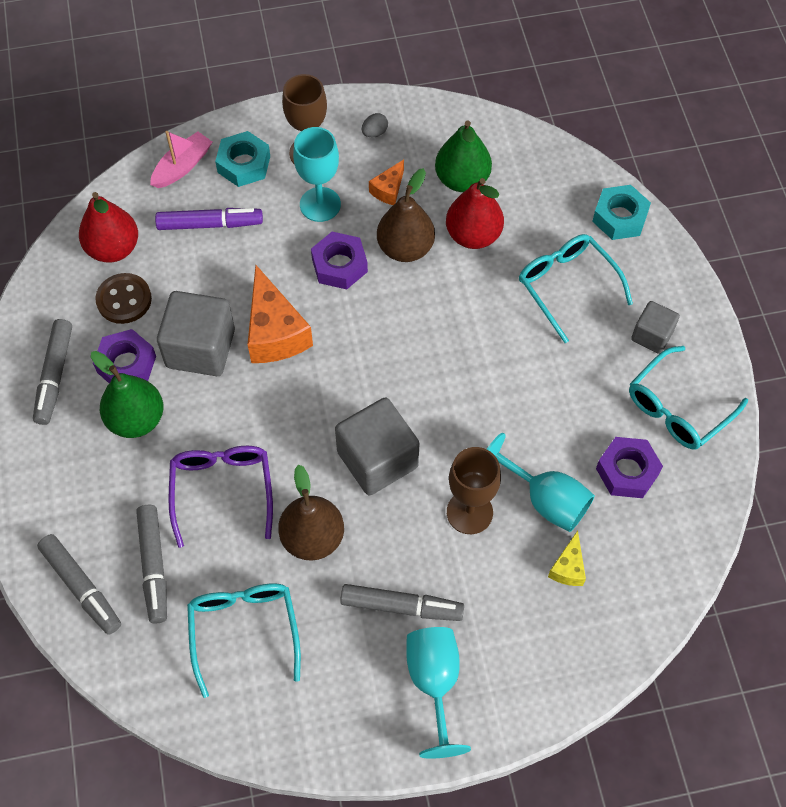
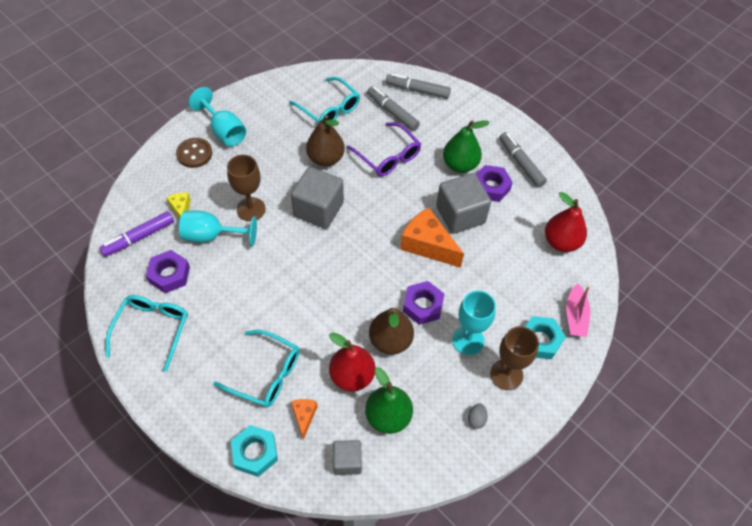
camera: 145 degrees right, 5 degrees down
(124, 300) = (526, 218): brown button -> brown button (194, 154)
(210, 224) = (522, 287): purple marker -> purple marker (139, 237)
(388, 190) = (432, 378): orange cheese -> orange cheese (304, 417)
(401, 606) = (260, 152): grey marker -> none
(652, 335) = (190, 370): grey cube -> grey cube (347, 461)

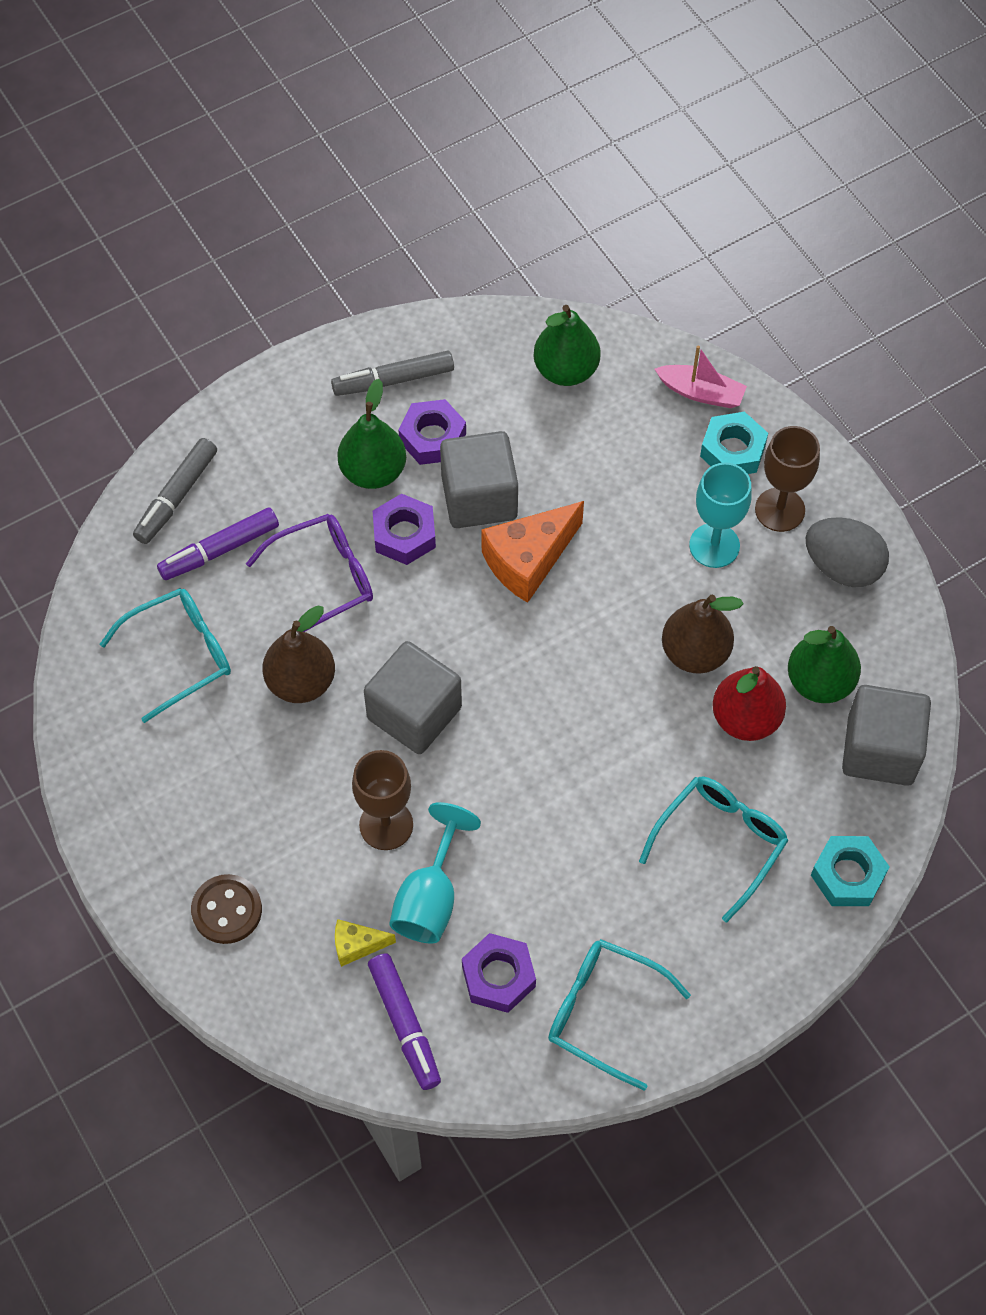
camera: 75 degrees left, 5 degrees up
(224, 131) = (182, 850): turquoise goblet -> none
(304, 417) = (801, 798): orange cheese -> none
(347, 461) = (880, 750): grey cube -> grey cube, size x1.76
(392, 112) = (219, 550): grey marker -> purple marker
(423, 306) = (641, 593): purple nut -> purple nut (404, 534)
(476, 419) = (842, 567): grey egg -> grey egg, size x2.29
(561, 242) = (566, 370): red pear -> green pear

